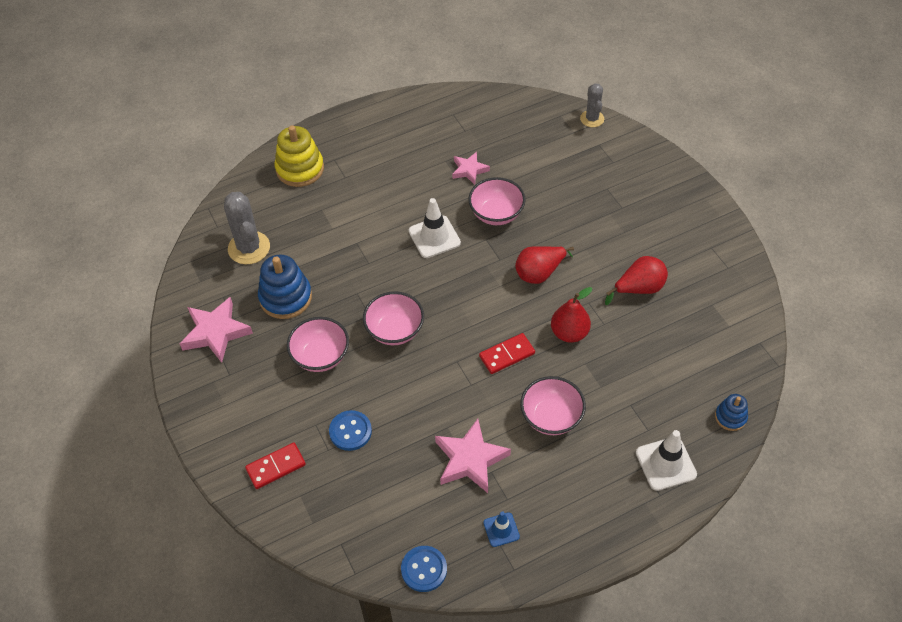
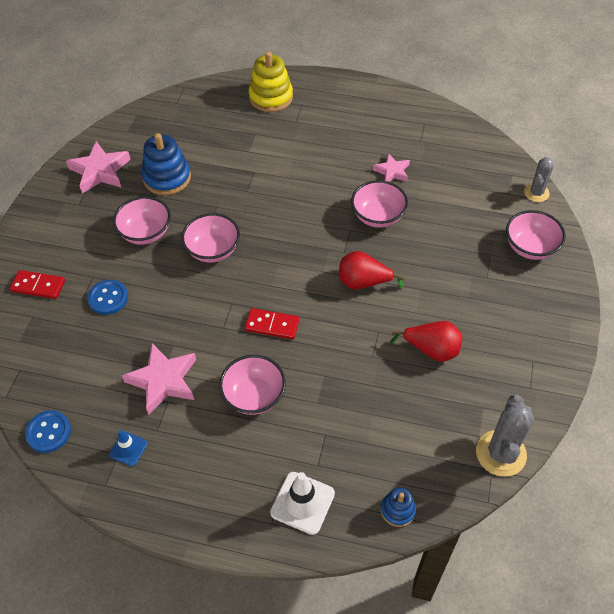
camera: 40 degrees right, 0 degrees up
(249, 248) = (180, 129): grey cactus -> grey cactus (501, 453)
(434, 237) = (313, 203): white traffic cone -> none
(569, 333) = (337, 343): red pear -> none
(629, 164) = (530, 247): none -> pink bowl

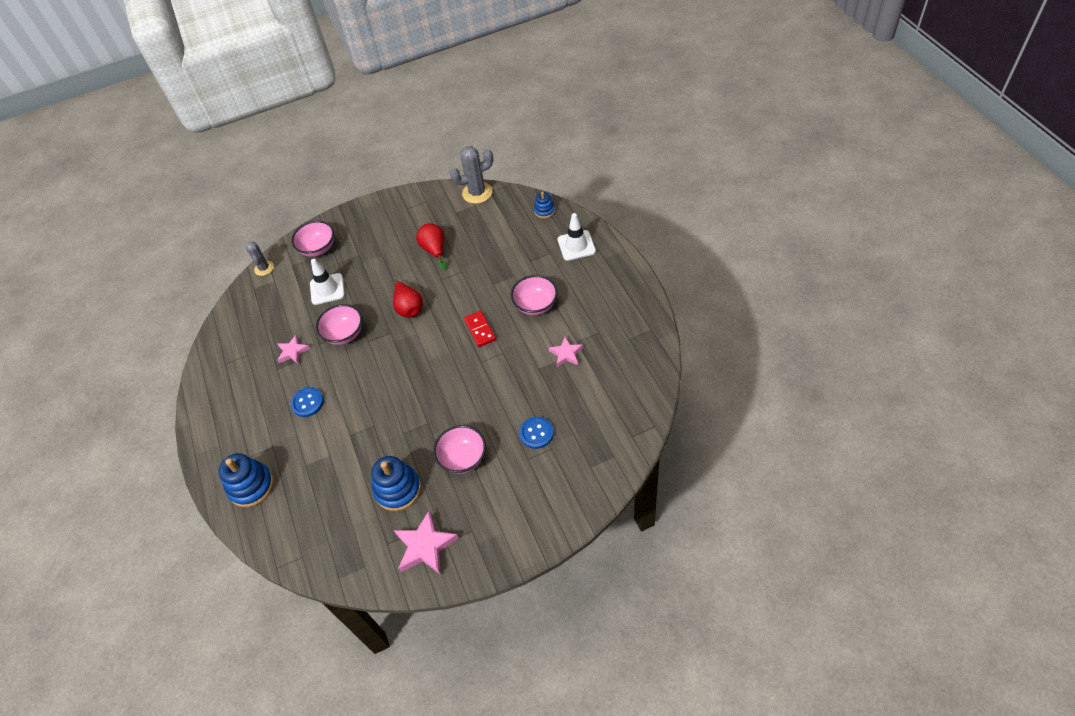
camera: 120 degrees left, 0 degrees up
(38, 286) = (564, 486): red domino -> none
(48, 432) = (652, 382): blue button -> blue button (307, 403)
(128, 449) = (622, 336): blue traffic cone -> none
(163, 381) = (566, 354): pink star -> pink star, size x0.61
(213, 250) = (446, 404): pink bowl -> none
(271, 97) = (251, 486): yellow stacking toy -> blue stacking toy
(456, 229) = (327, 289): none -> white traffic cone
(536, 193) = (264, 268): grey cactus -> grey cactus turned 75 degrees clockwise

